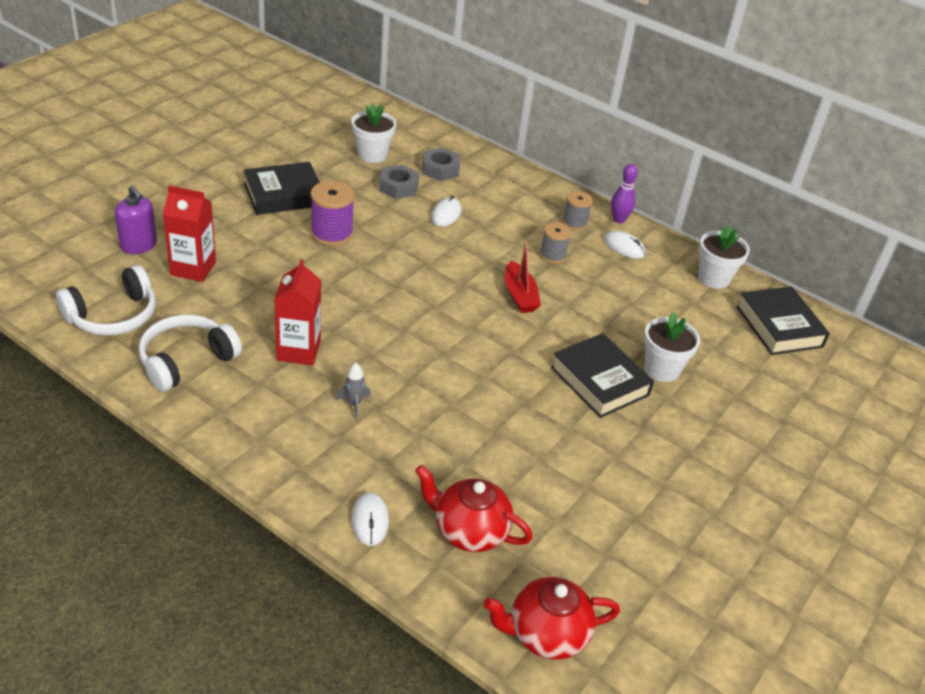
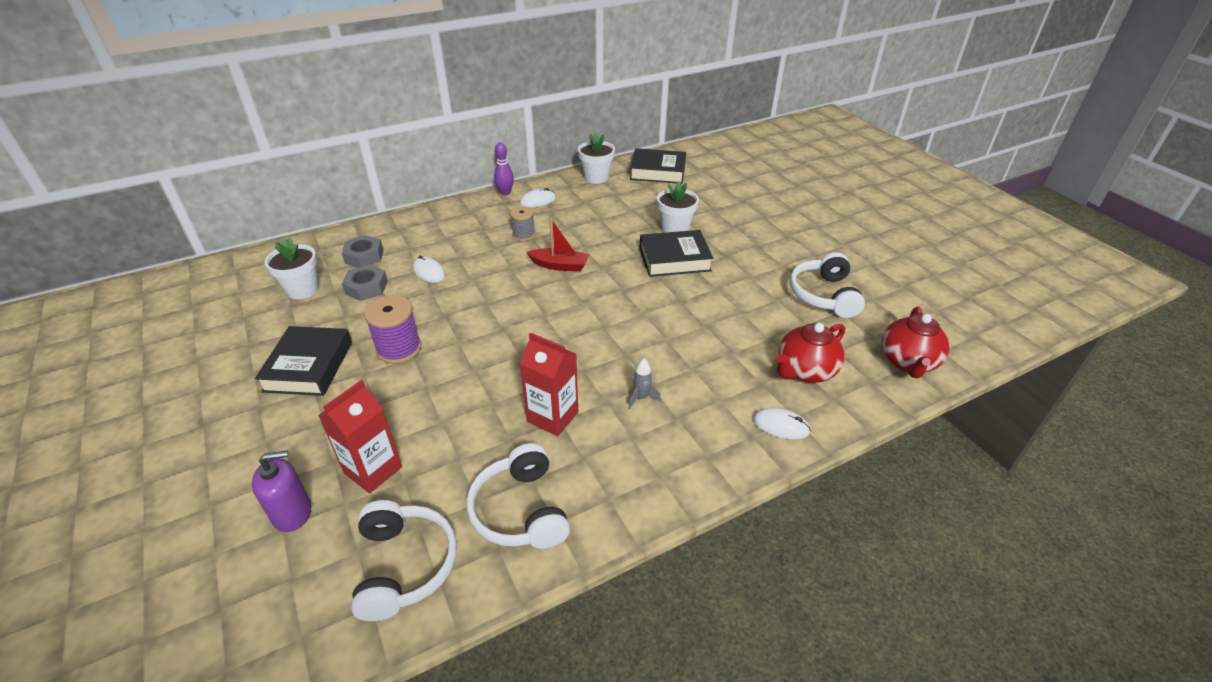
camera: 60 degrees left, 0 degrees up
(574, 223) = (493, 212): grey spool -> none
(628, 533) = (823, 295): none -> white headphones

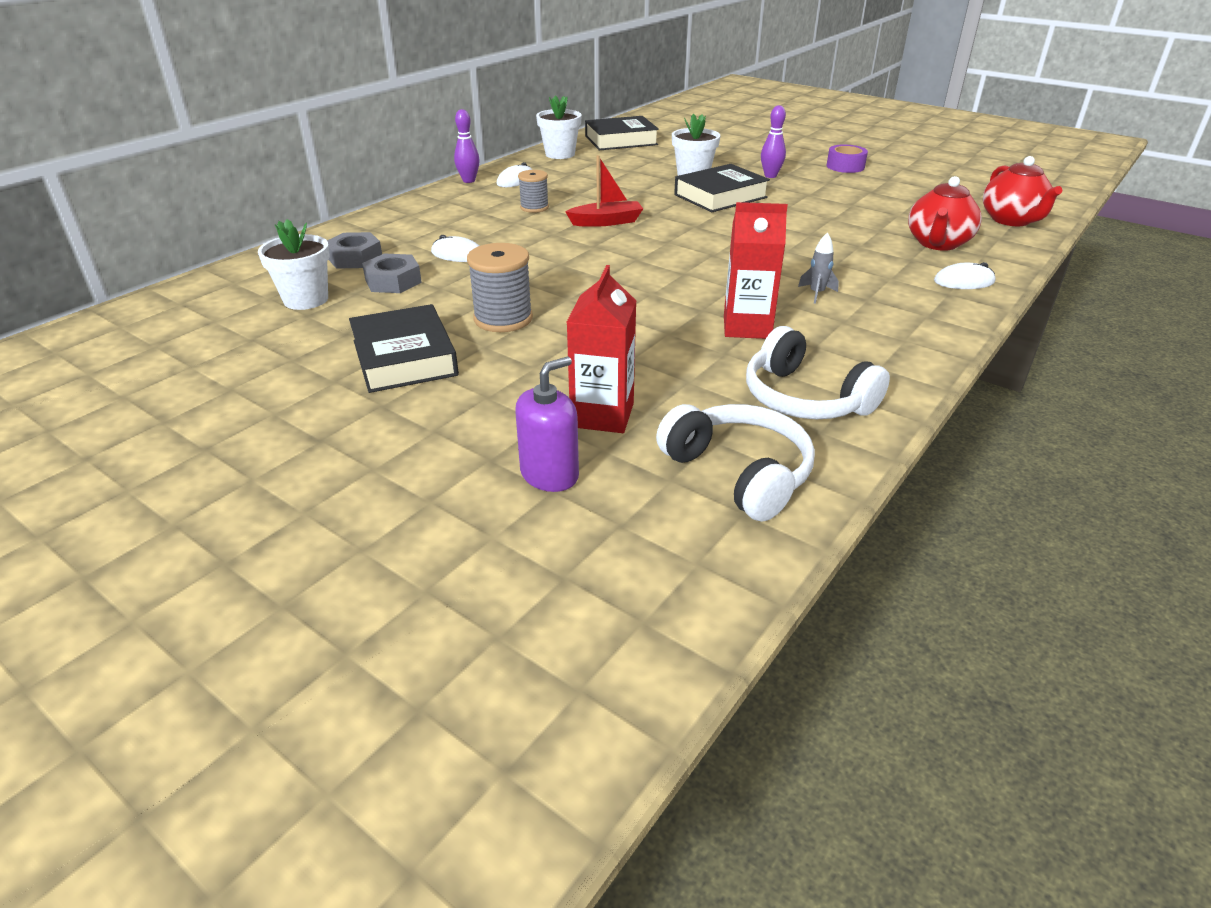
camera: 25 degrees left, 5 degrees down
(399, 349) = (503, 319): purple spool -> grey spool
(740, 244) = (770, 176): none -> purple bowling pin
(818, 249) = (845, 166): none -> purple tape
(823, 295) = (889, 194): white headphones -> none

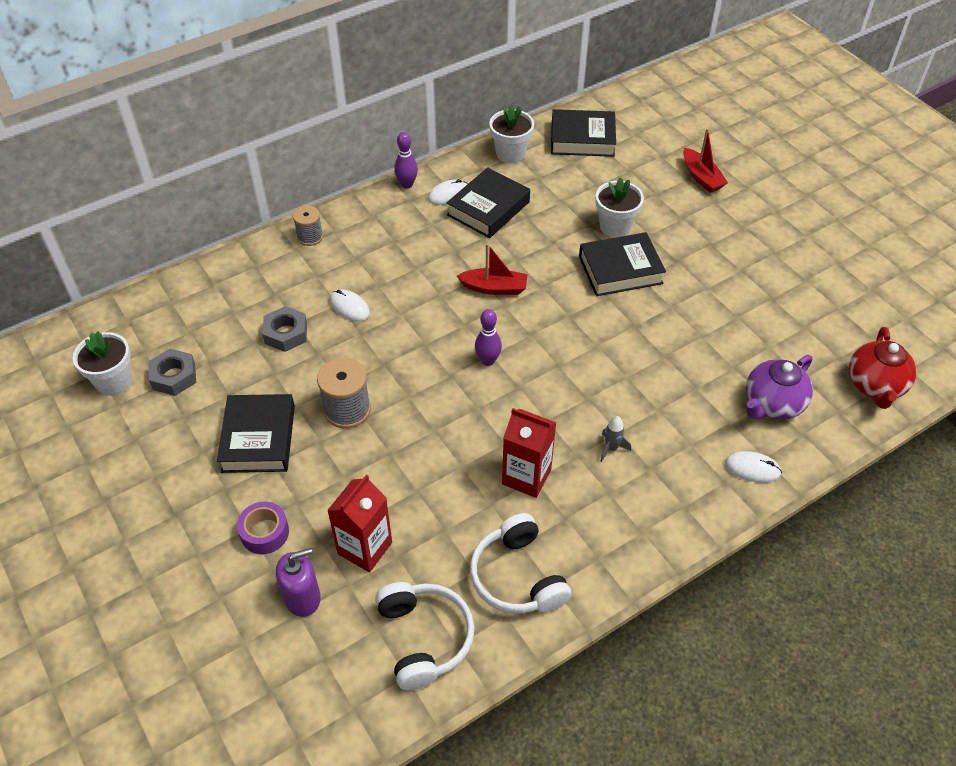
camera: 20 degrees right, 15 degrees up
(306, 299) = (215, 341): white flower pot -> white flower pot (114, 381)
(355, 258) = (269, 291): grey nut -> grey nut (174, 376)
(534, 207) = (443, 247): grey spool -> grey spool (310, 237)
(563, 182) = (488, 208): none -> black book
(744, 145) = (701, 177): none -> red boat
(770, 176) = (690, 244): purple bowling pin -> purple bowling pin (488, 360)
(845, 166) = (778, 244): purple tape -> purple tape (264, 533)
(937, 243) = (772, 404): red teapot -> purple teapot

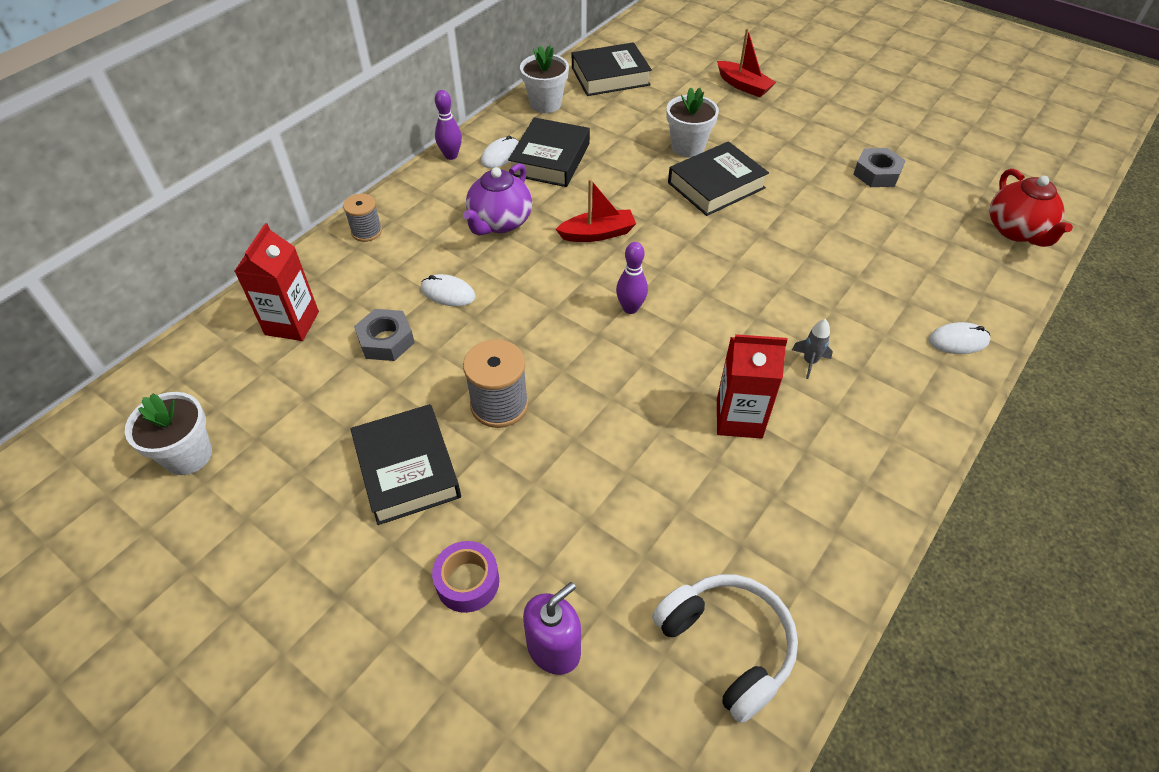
camera: 20 degrees left, 0 degrees up
(174, 376) = (266, 427): grey nut -> grey nut (877, 173)
(365, 548) = (600, 559): red carton -> red carton (292, 323)
(517, 577) = (791, 534): white headphones -> none
(772, 404) = (937, 273): purple teapot -> purple teapot (500, 222)

